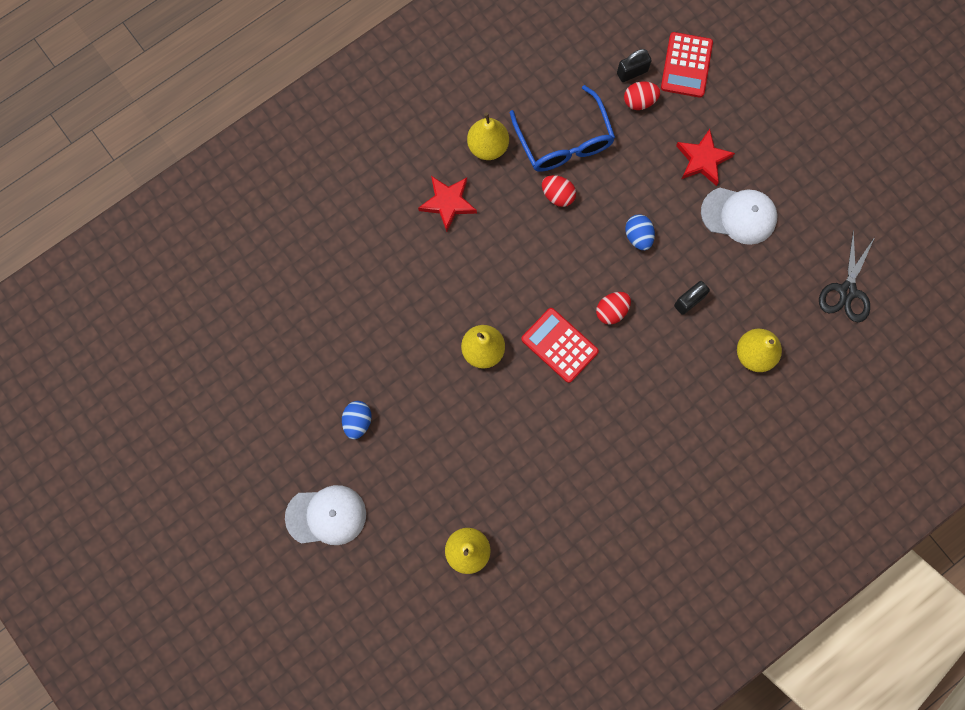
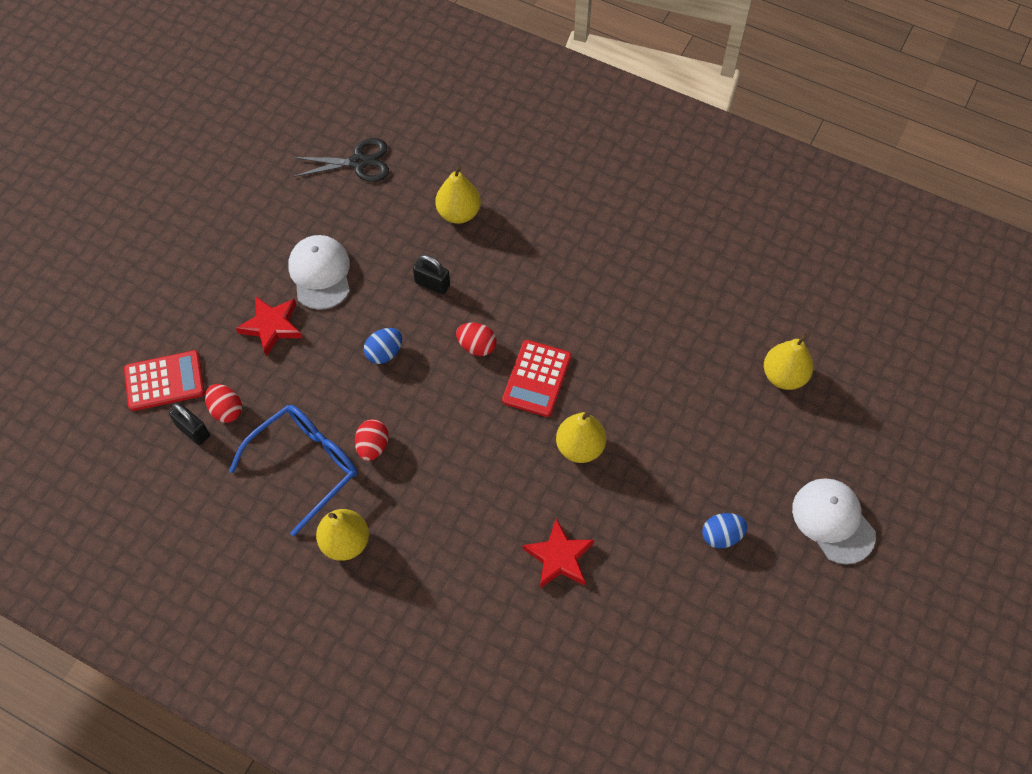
camera: 115 degrees left, 15 degrees down
(448, 203) = (432, 555): red star -> red star (559, 557)

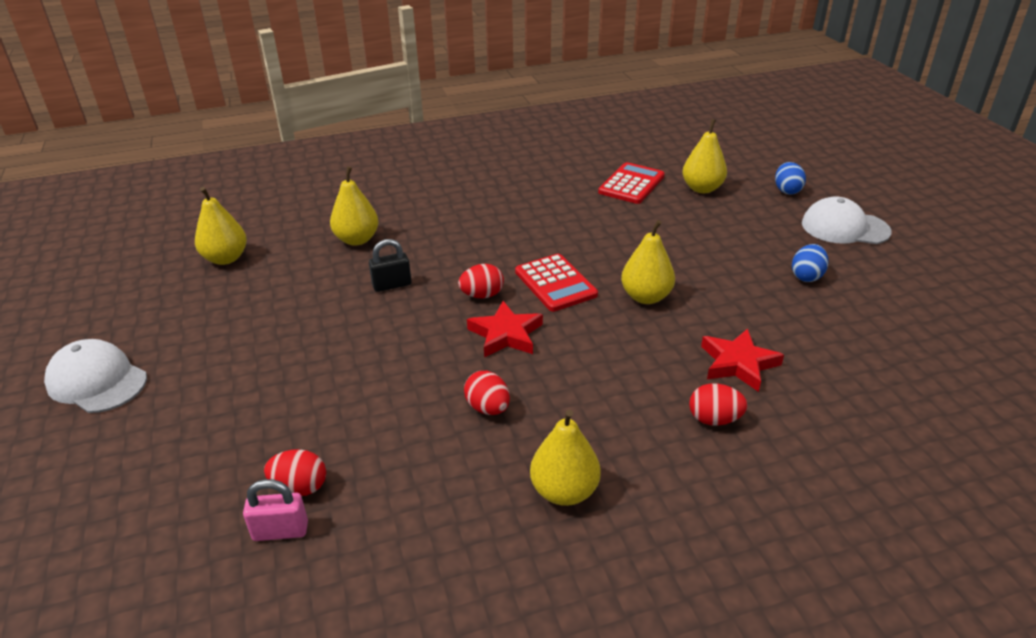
camera: 45 degrees left, 25 degrees down
(164, 381) = (192, 516): red calculator -> red calculator (631, 184)
(193, 431) = (280, 531): black padlock -> pink padlock
(271, 326) = (271, 397): red star -> red star (506, 334)
(305, 466) = (444, 468): blue glasses -> none
(320, 273) = (276, 336): white cap -> white cap (97, 381)
(359, 162) = (226, 258): black scissors -> yellow pear
(384, 353) = (409, 346): blue egg -> blue egg (787, 190)
(485, 580) = (714, 419): none -> red egg

